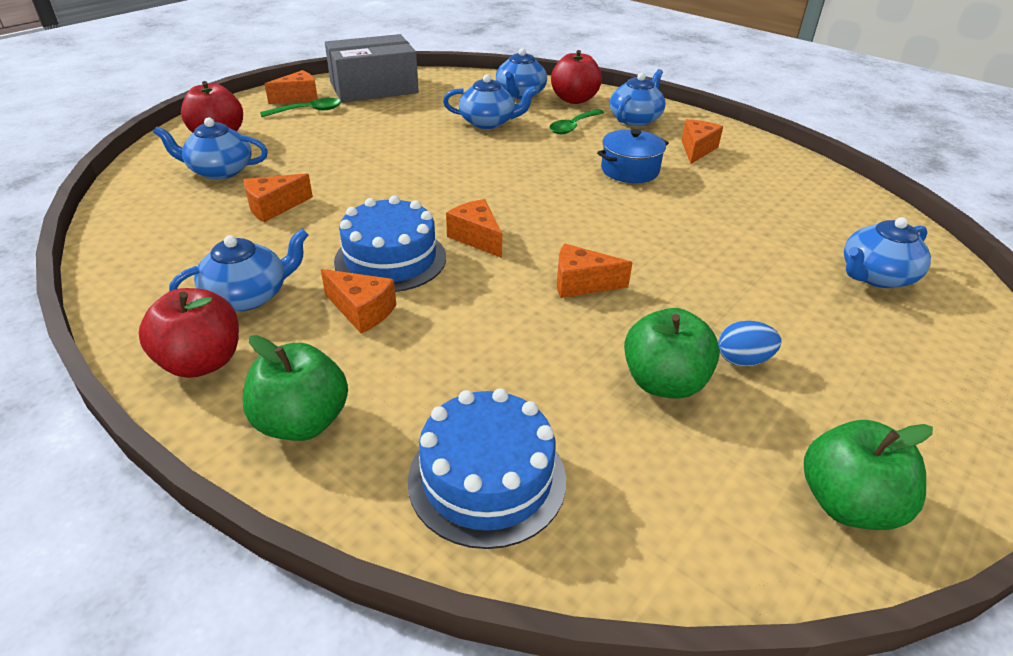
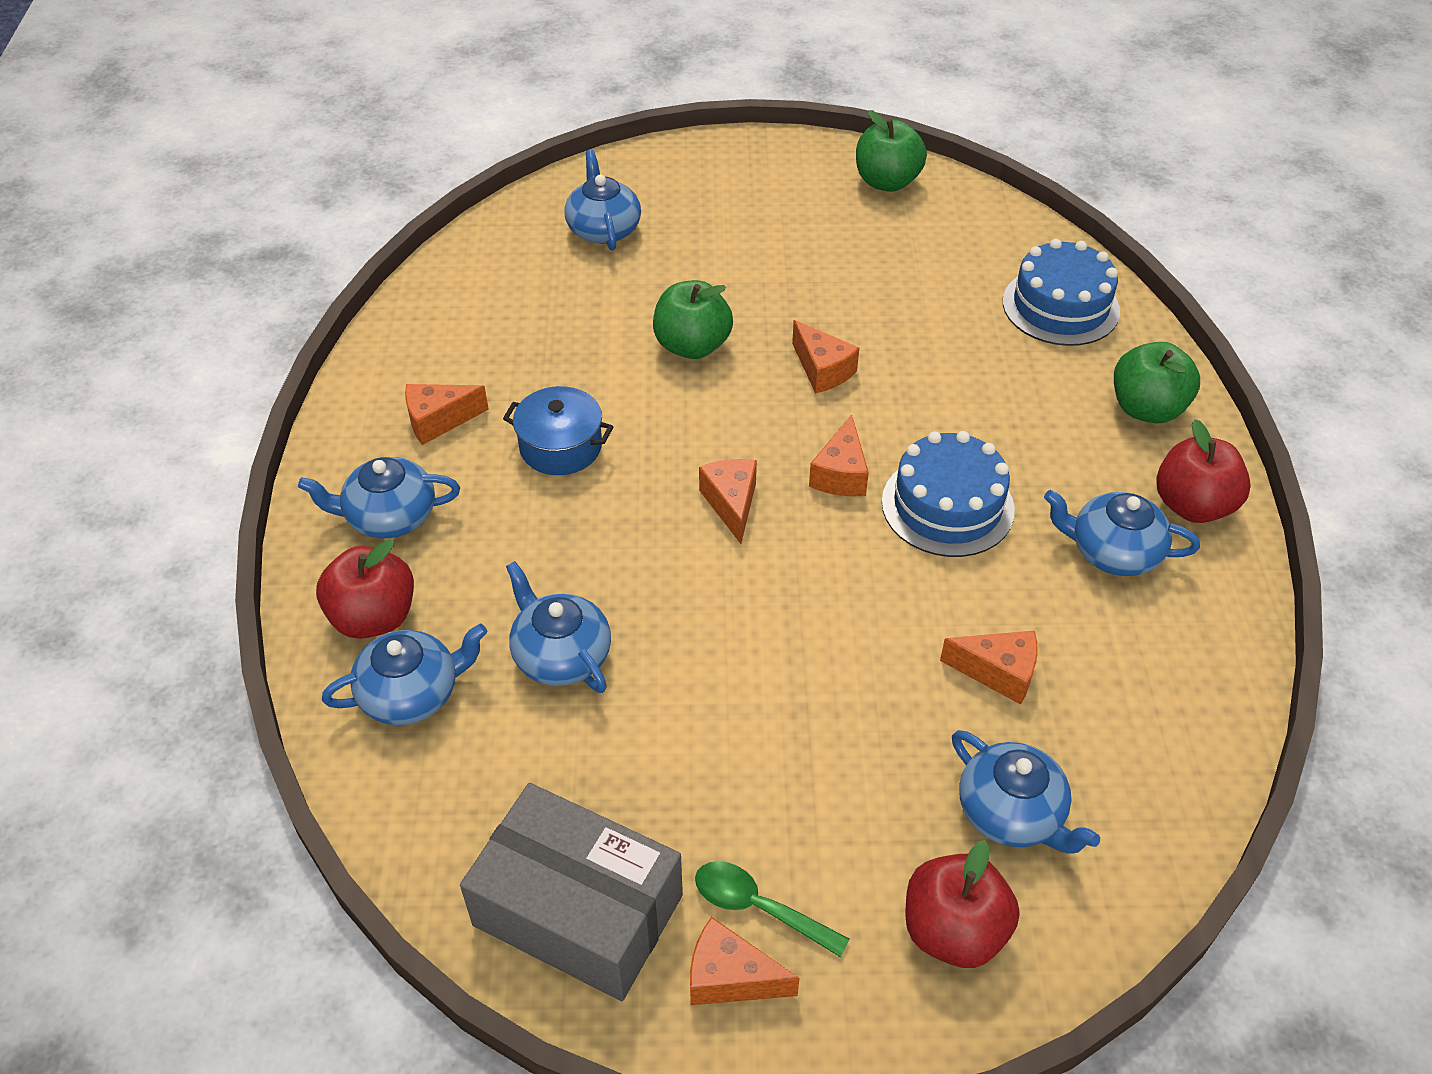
camera: 130 degrees left, 10 degrees up
(362, 311) = (1027, 467): orange cheese -> orange cheese (731, 504)
(573, 126) = (481, 561): green spoon -> none
(664, 382) = (881, 278): green apple -> green apple (692, 346)
(743, 360) = (808, 255): blue egg -> none
(875, 276) = (603, 229): blue teapot -> blue teapot turned 120 degrees counterclockwise

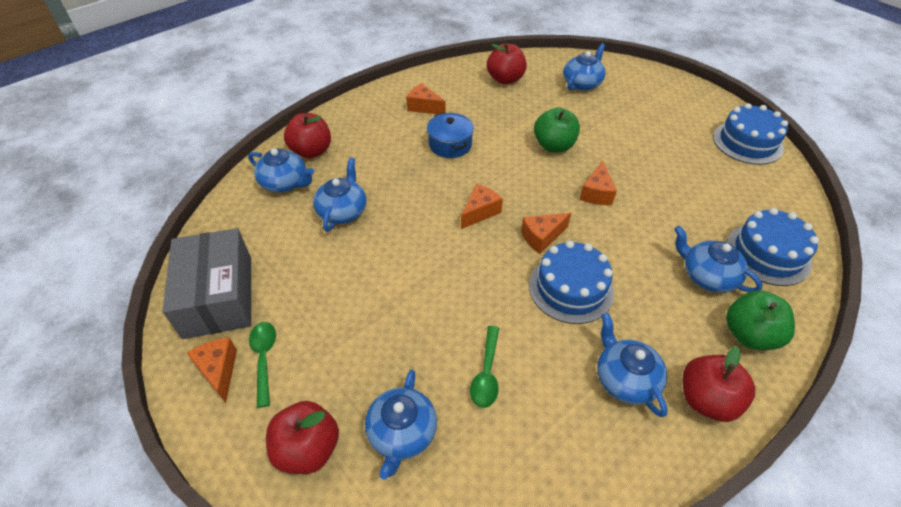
camera: 50 degrees right, 0 degrees up
(389, 516) = (363, 125): blue teapot -> blue teapot (707, 276)
(492, 294) = (505, 79): none -> red apple
(887, 182) = (747, 142): green apple -> blue cake
(998, 672) = (486, 373): orange cheese -> green spoon

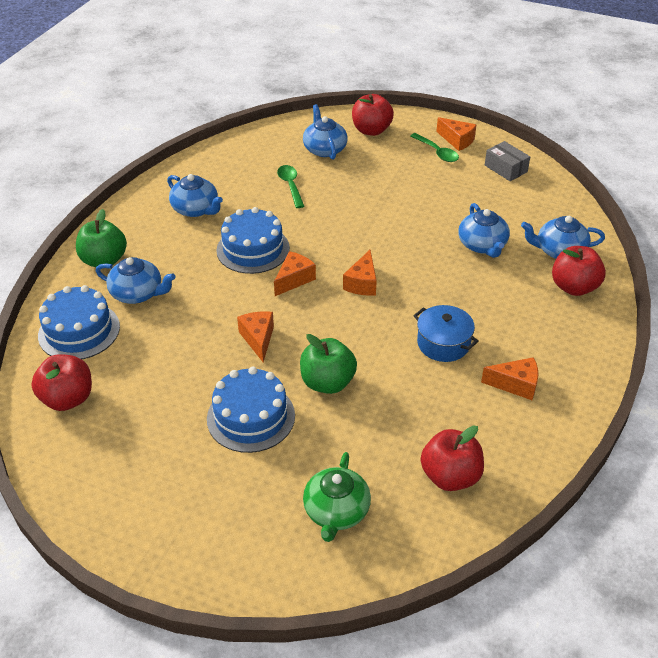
camera: 155 degrees right, 5 degrees down
(218, 296) = (505, 168): grey box -> grey box, size x0.51
(582, 83) = (336, 512): blue teapot -> green teapot
(706, 400) = (138, 215): red apple -> red apple (68, 399)
(747, 142) = (83, 476): blue cake -> blue cake (251, 417)

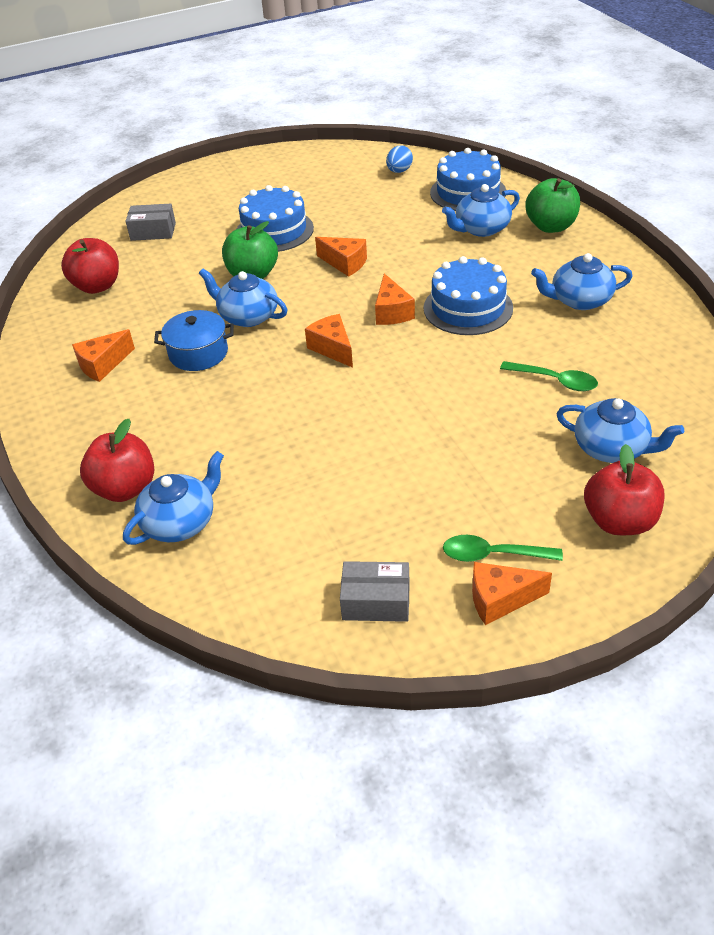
camera: 135 degrees right, 0 degrees up
(68, 399) = (399, 171): red apple -> blue egg
(336, 512) = (153, 231): green teapot -> grey box
(482, 245) = (272, 465): blue teapot -> blue teapot (247, 316)

